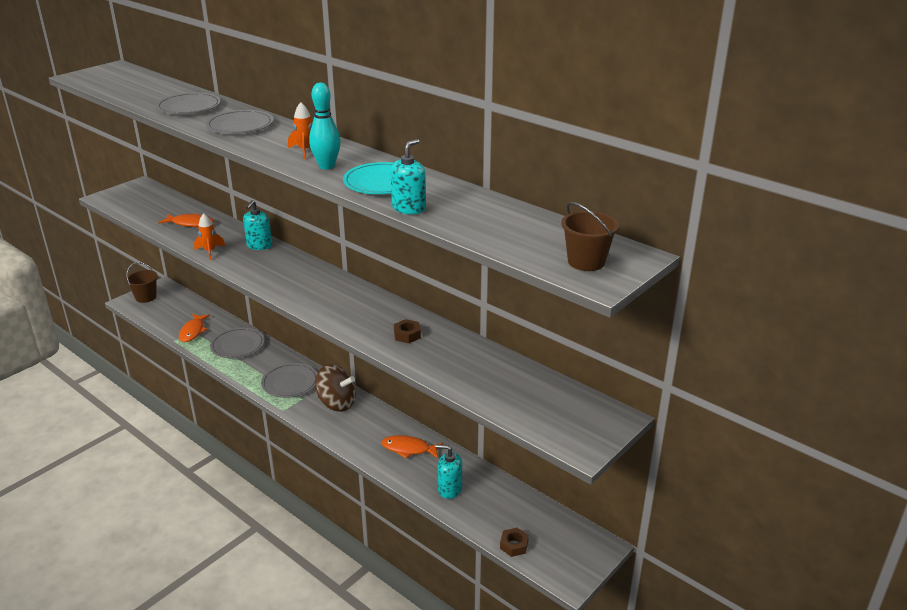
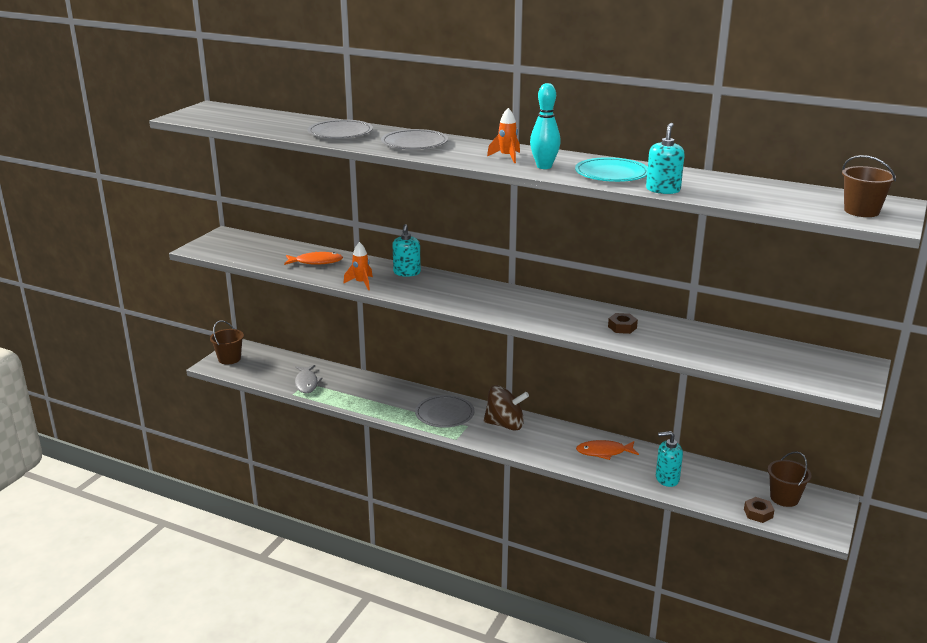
camera: 15 degrees left, 5 degrees down
(193, 331) = (306, 383): orange fish -> grey fish
(237, 345) = (364, 389): grey plate -> none
(552, 533) = (784, 498): none -> brown bucket

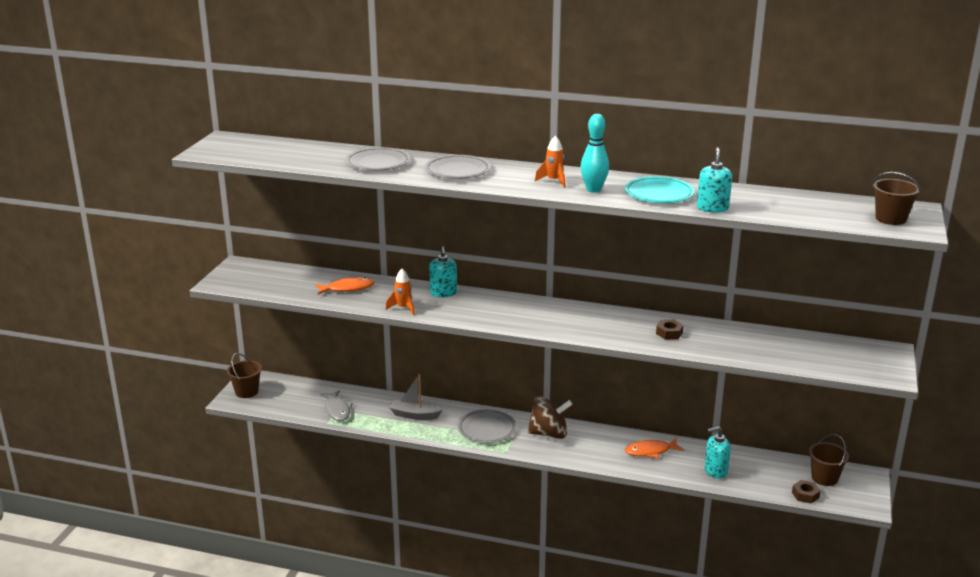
camera: 10 degrees left, 0 degrees up
(379, 394) = (414, 415): none -> grey boat

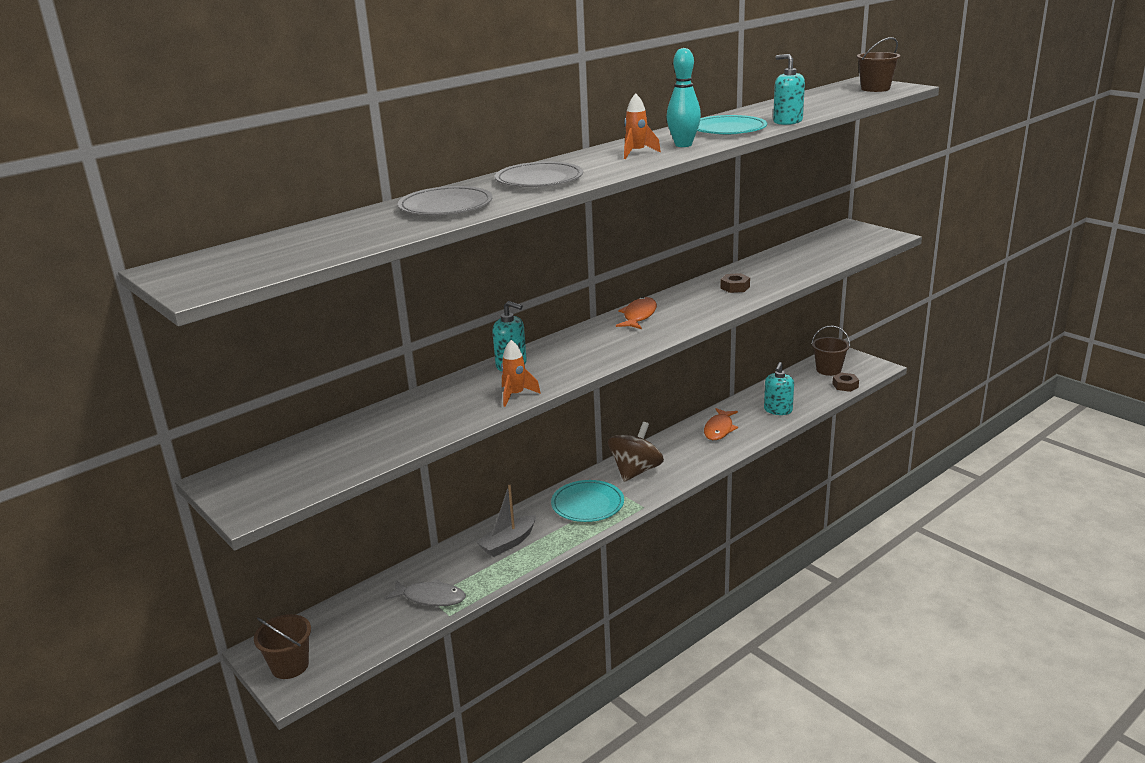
camera: 55 degrees left, 0 degrees up
(347, 288) = (415, 417): orange fish -> orange fish (639, 316)
(487, 429) = (587, 504): grey plate -> turquoise plate

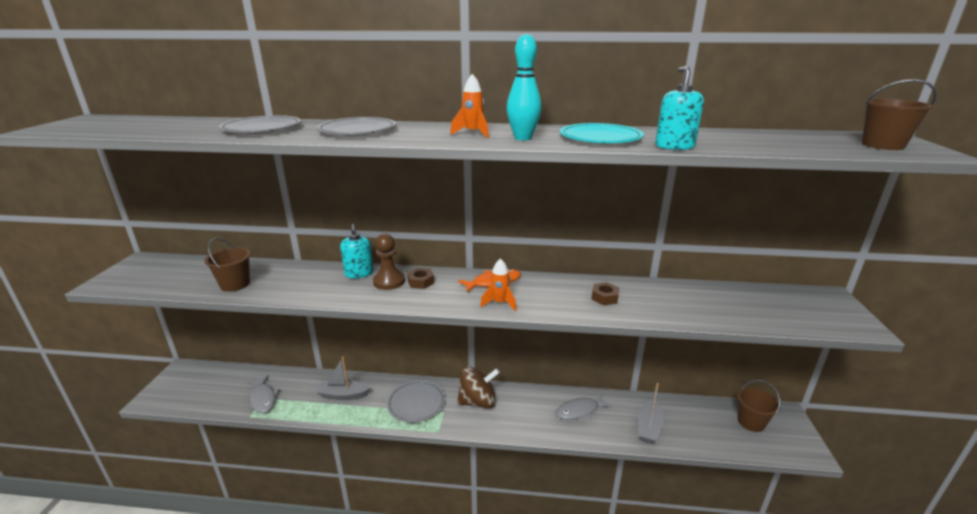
camera: 45 degrees right, 0 degrees up
(290, 666) = (171, 386): brown bucket -> brown bucket (235, 284)
(516, 395) = (313, 294): orange rocket -> orange rocket (499, 303)
(555, 356) = (389, 281): none -> brown pawn
(587, 504) = (416, 403): turquoise plate -> grey plate
(719, 429) = (579, 411): orange fish -> grey fish
(778, 410) = (648, 427): turquoise soap dispenser -> grey boat
(845, 385) = (745, 447): brown nut -> brown nut (421, 282)

